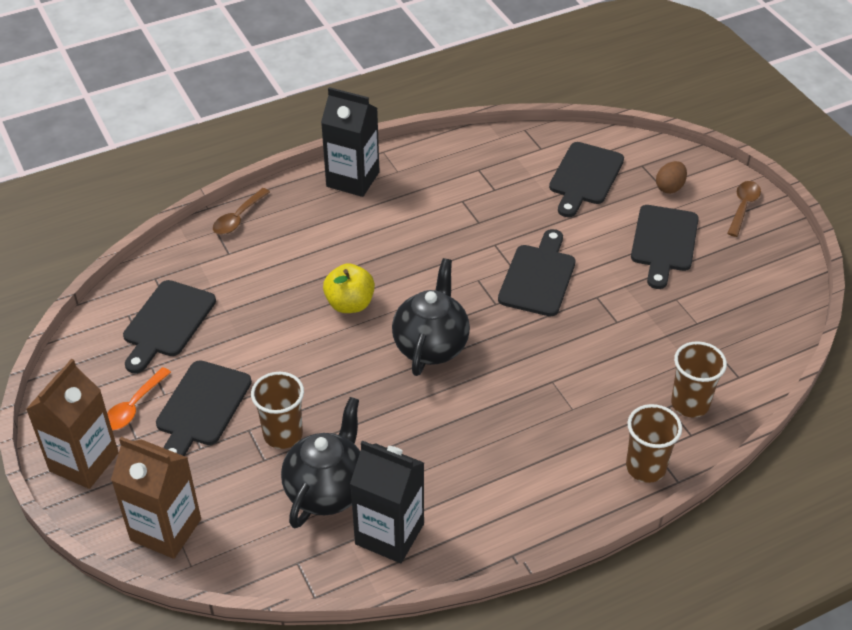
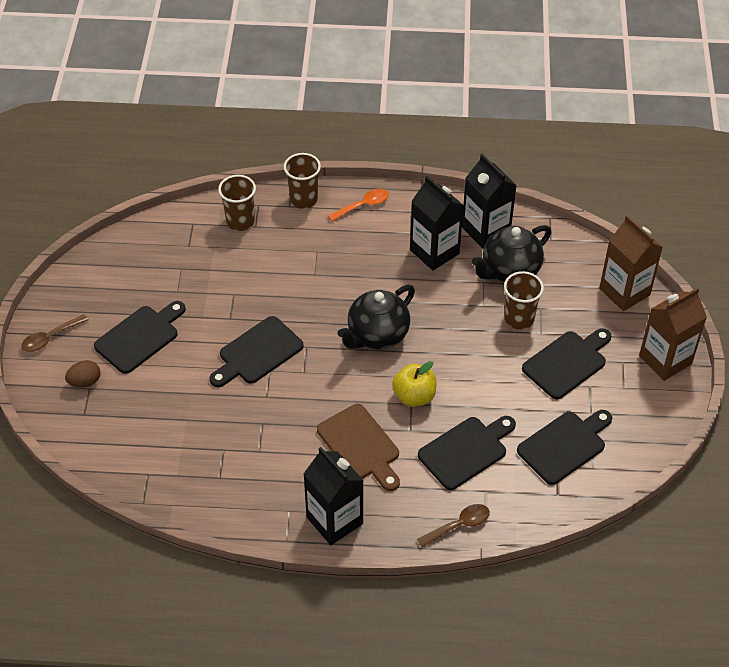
camera: 150 degrees left, 5 degrees up
(134, 406) = (616, 385): orange spoon -> orange spoon (363, 205)
(372, 241) = (360, 445): none -> brown cutting board
(435, 473) = (434, 252): none -> black carton
(585, 177) = (140, 425): black cutting board -> black cutting board (466, 451)

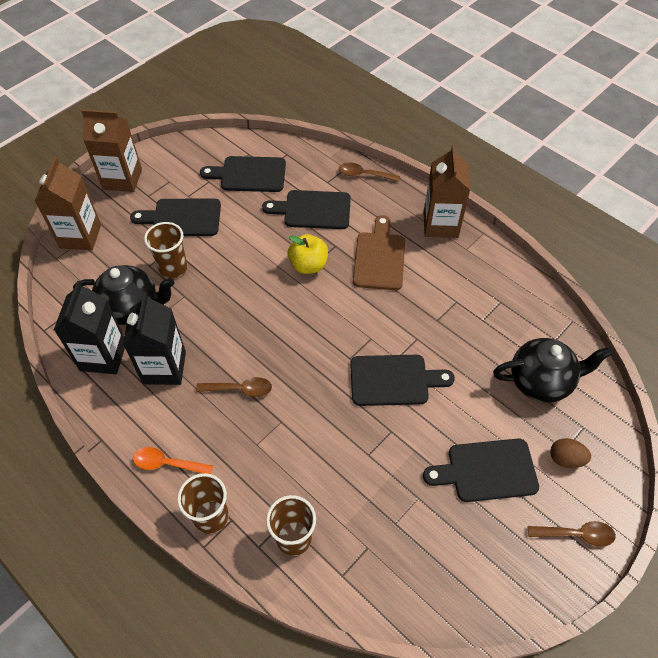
camera: 140 degrees left, 5 degrees up
(334, 520) = (440, 224): black carton -> brown carton
(365, 274) = (240, 389): none -> brown spoon
(377, 335) = (286, 328): black teapot -> black teapot (541, 382)

